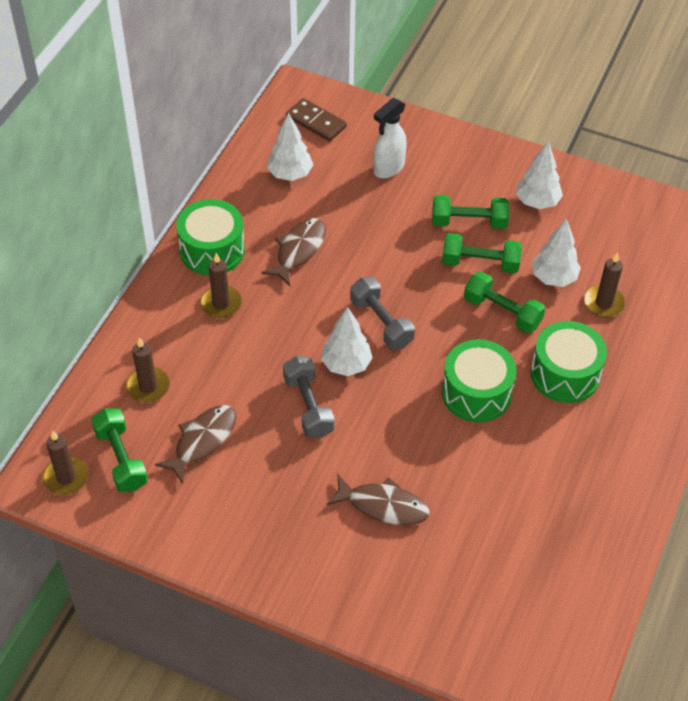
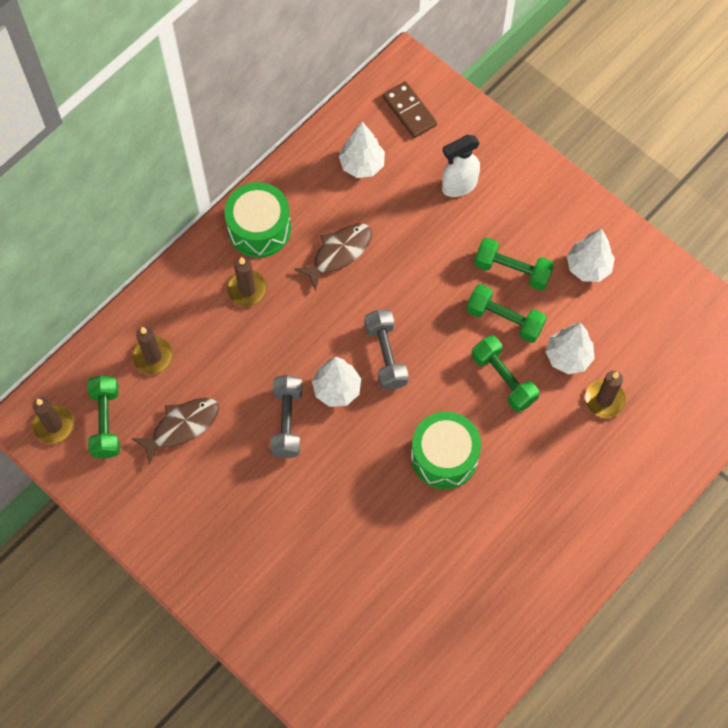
camera: 20 degrees right, 15 degrees up
(383, 505) = (315, 542): brown fish -> none
(565, 374) = (534, 463): green drum -> none

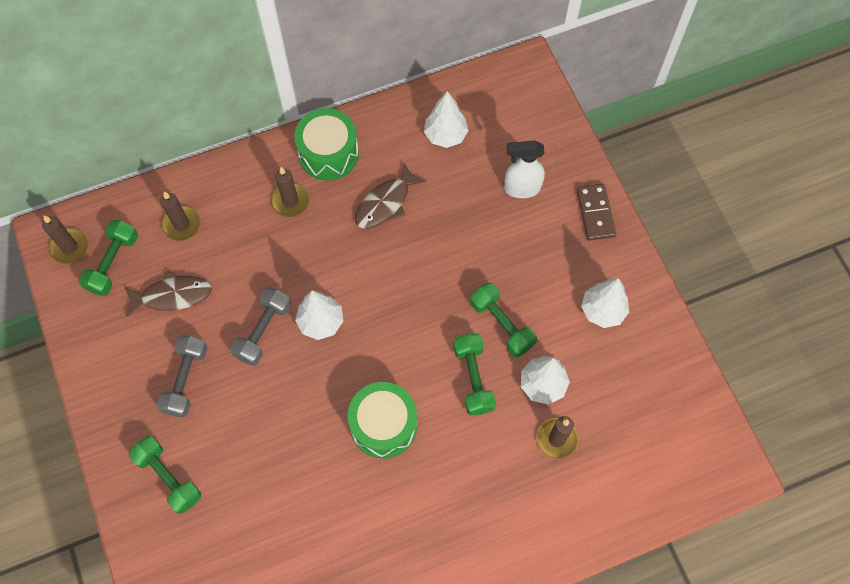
camera: 25 degrees right, 0 degrees up
(339, 253) = (385, 203): brown fish -> brown fish turned 150 degrees clockwise
(386, 355) = (379, 310): grey dumbbell -> grey dumbbell (185, 380)
(409, 111) = (511, 106): brown domino -> brown domino (595, 213)
(512, 270) = (531, 283): green dumbbell -> green dumbbell (169, 477)

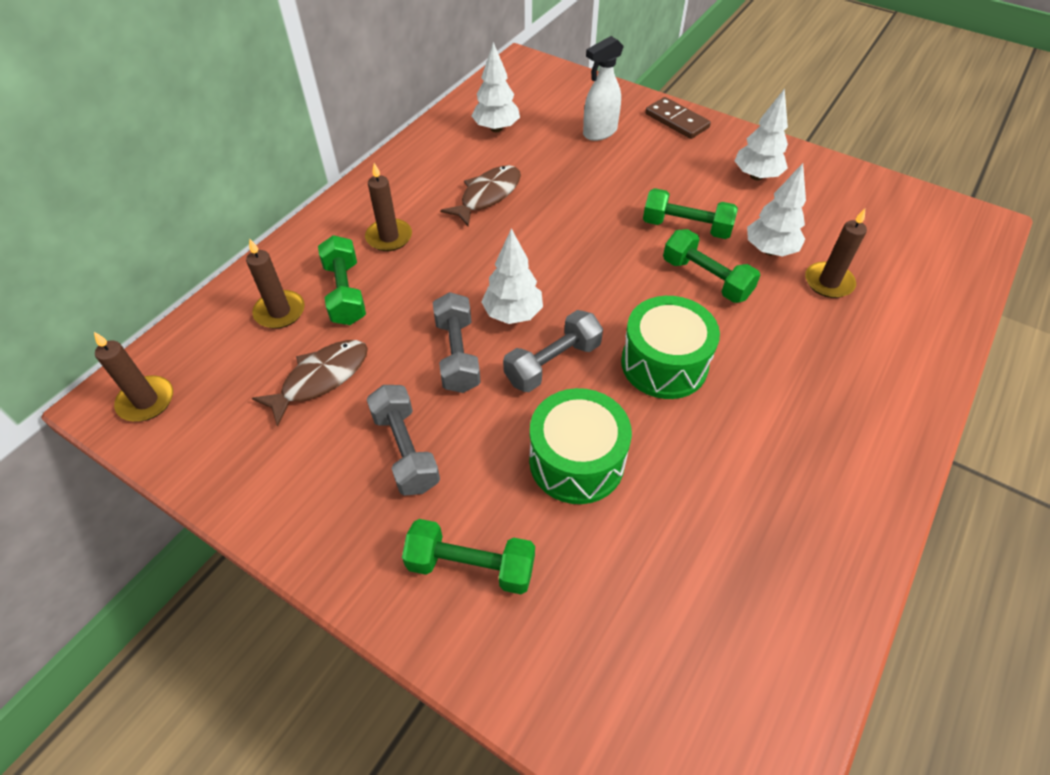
camera: 35 degrees left, 15 degrees down
(113, 263) = (218, 387): green dumbbell -> green dumbbell (345, 293)
(315, 377) = (553, 363): none -> grey dumbbell
(328, 153) = (396, 186): green drum -> green drum (576, 461)
(385, 203) = (487, 195): brown fish -> brown fish turned 150 degrees counterclockwise

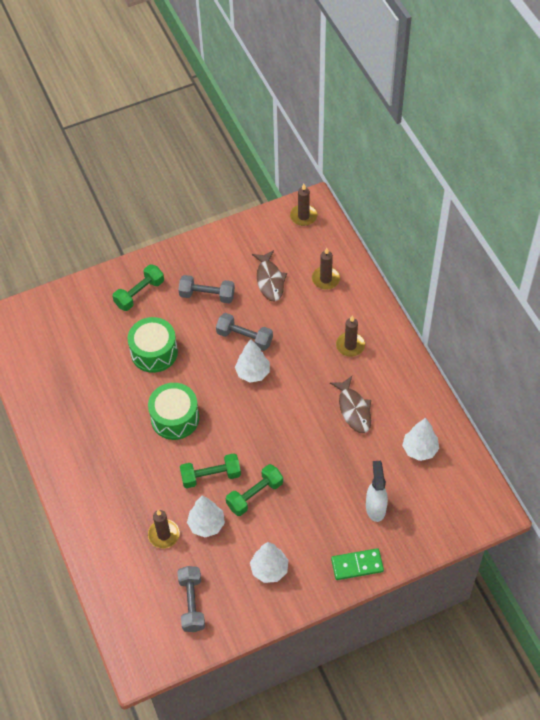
camera: 125 degrees right, 5 degrees up
(345, 293) = (320, 310): green dumbbell -> none
(553, 363) = (210, 373): grey dumbbell -> grey dumbbell (192, 603)
(676, 121) = (357, 565): brown domino -> green domino

